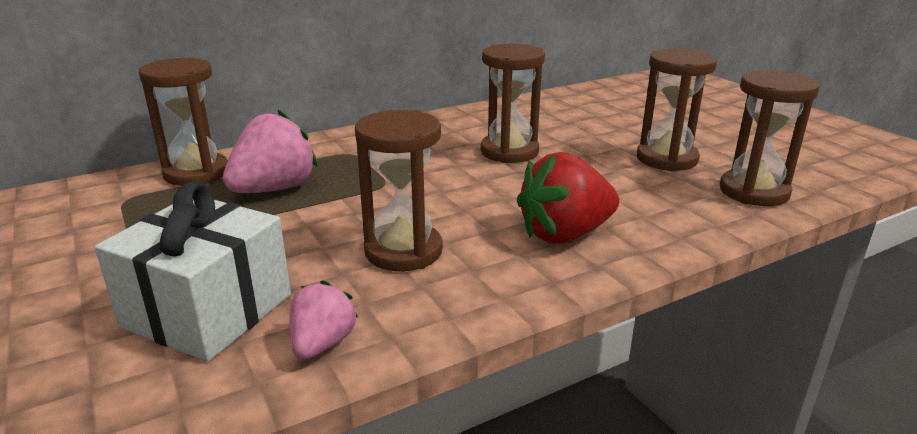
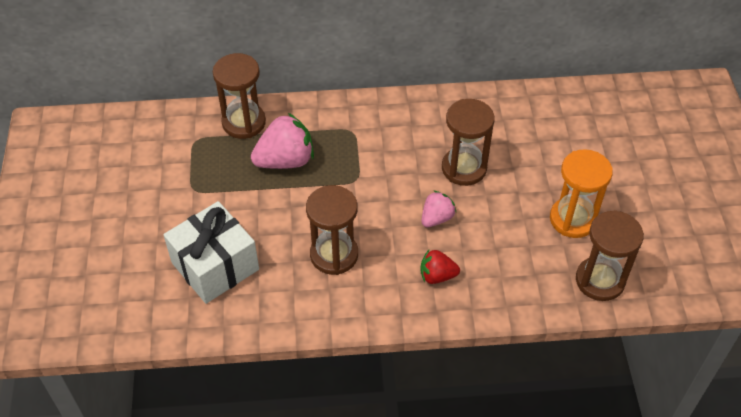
camera: 25 degrees right, 25 degrees up
(322, 344) = (260, 312): pink strawberry -> pink strawberry (436, 218)
(564, 234) = (437, 276): red strawberry -> red strawberry, size x0.58
(666, 159) = (573, 219): brown hourglass -> orange hourglass

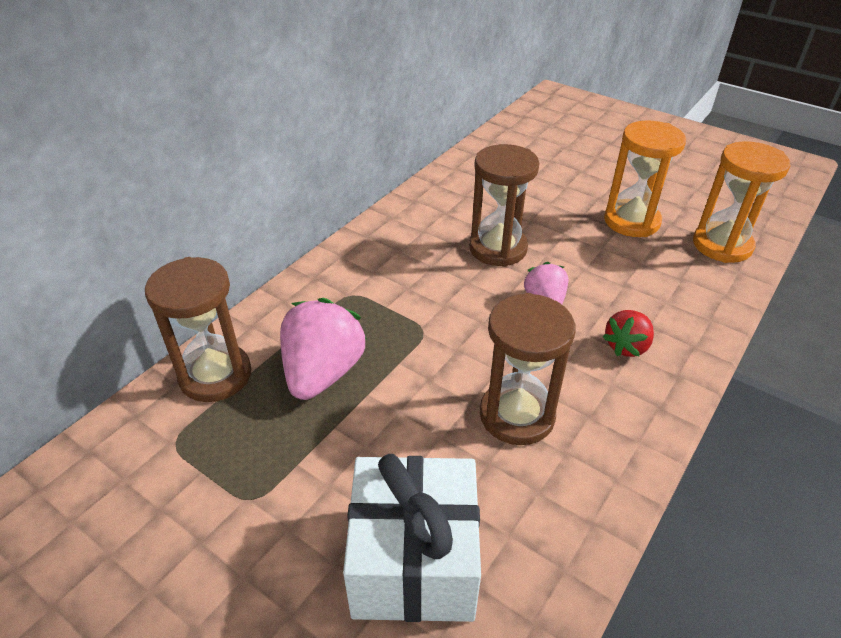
camera: 50 degrees left, 10 degrees down
(600, 280) = (722, 245): brown hourglass -> orange hourglass

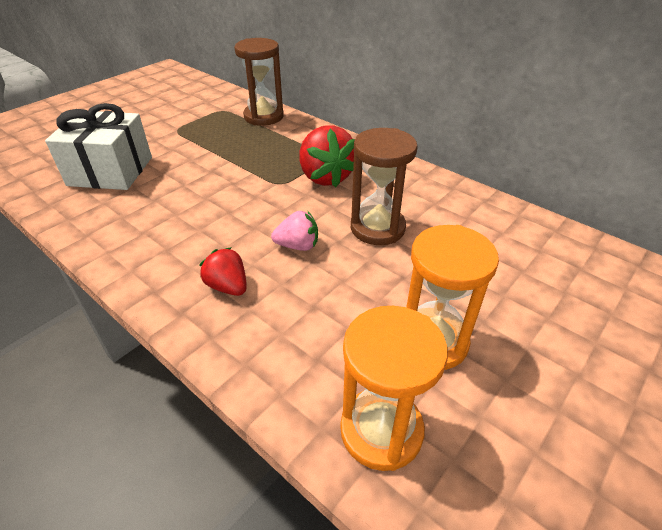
camera: 95 degrees right, 0 degrees up
(323, 373) = (253, 146): pink strawberry -> none
(404, 291) = (325, 177): none -> red strawberry
(517, 415) = (184, 215): brown hourglass -> none

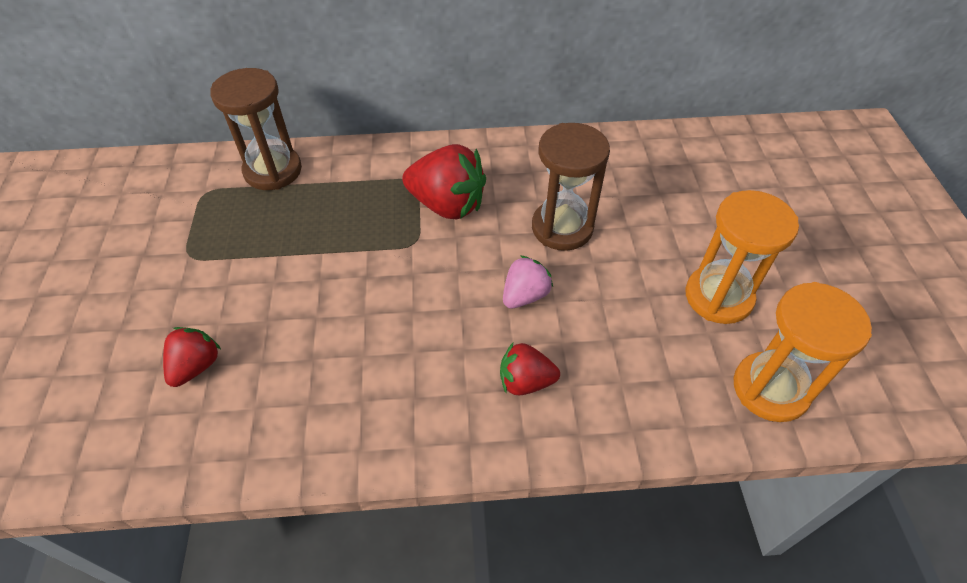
camera: 45 degrees left, 10 degrees up
(110, 171) = (196, 366): white gift -> red strawberry

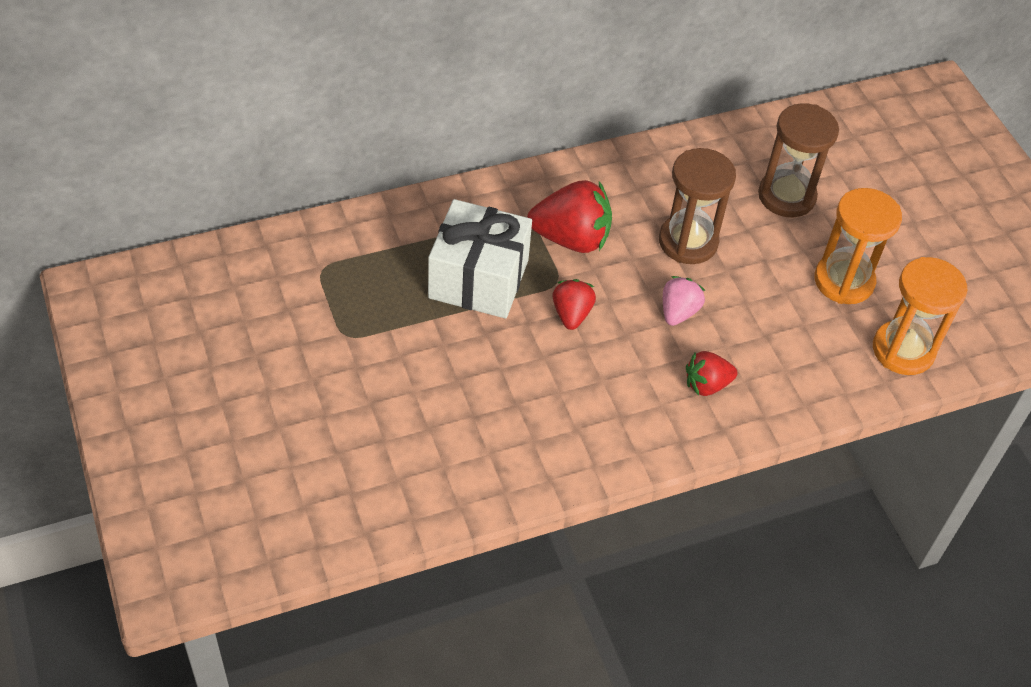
camera: 20 degrees left, 0 degrees up
(196, 366) = (417, 431): red strawberry -> red strawberry (571, 314)
(273, 171) = (378, 233): brown hourglass -> brown hourglass (786, 196)
(340, 226) = (478, 279): none -> white gift

